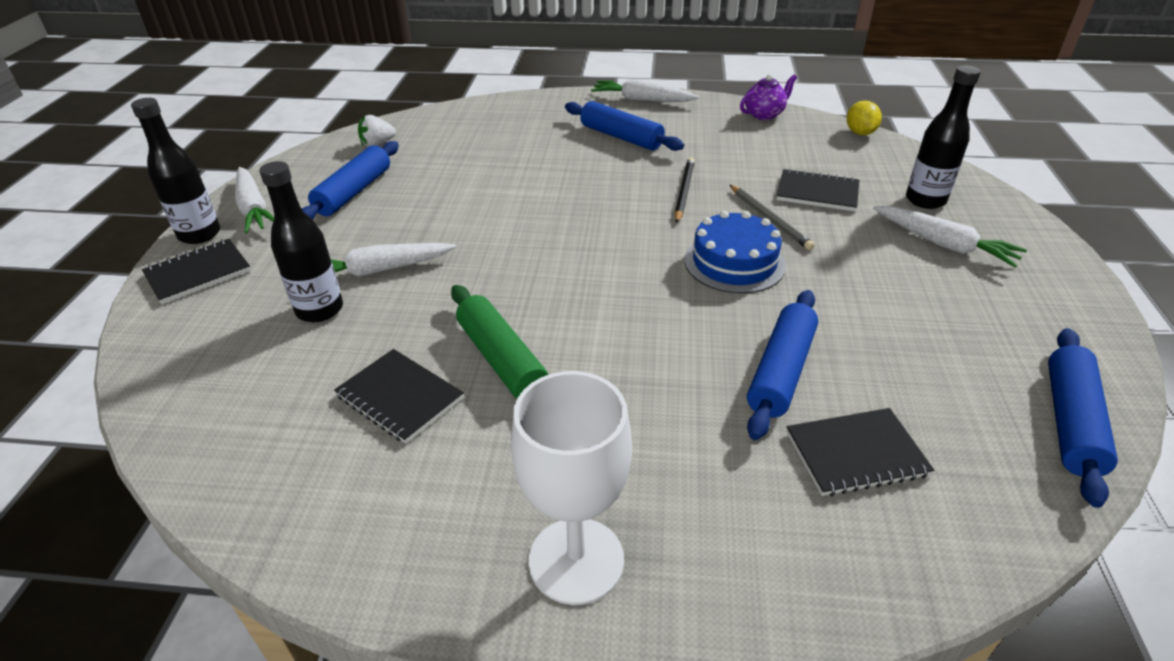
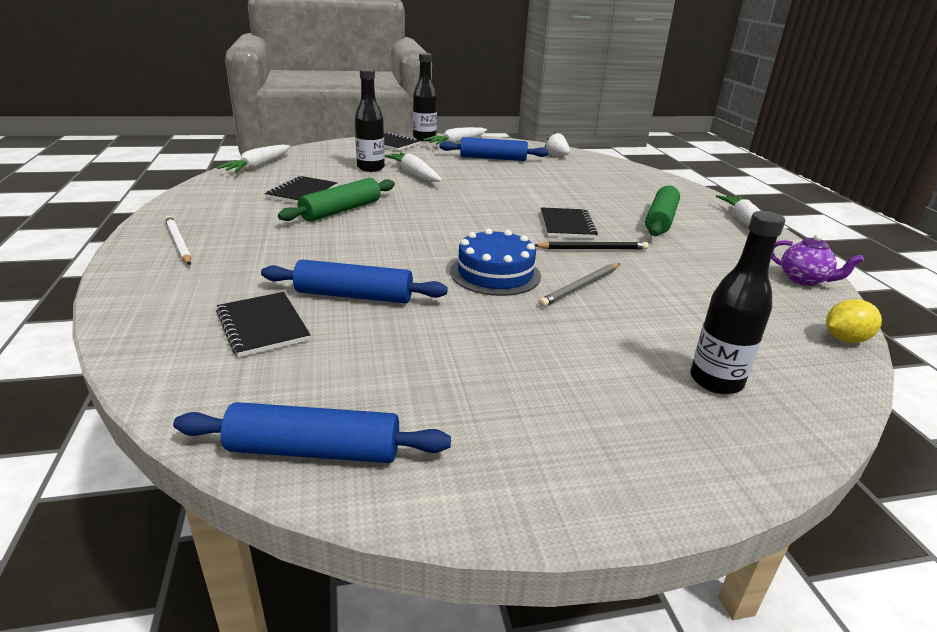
camera: 70 degrees right, 10 degrees down
(576, 560) = (178, 242): white goblet -> white pencil
(621, 137) = (660, 220): blue rolling pin -> green rolling pin
(817, 193) = (658, 311): black notebook -> black notebook (567, 225)
(943, 244) = (618, 389): white carrot -> white carrot (258, 166)

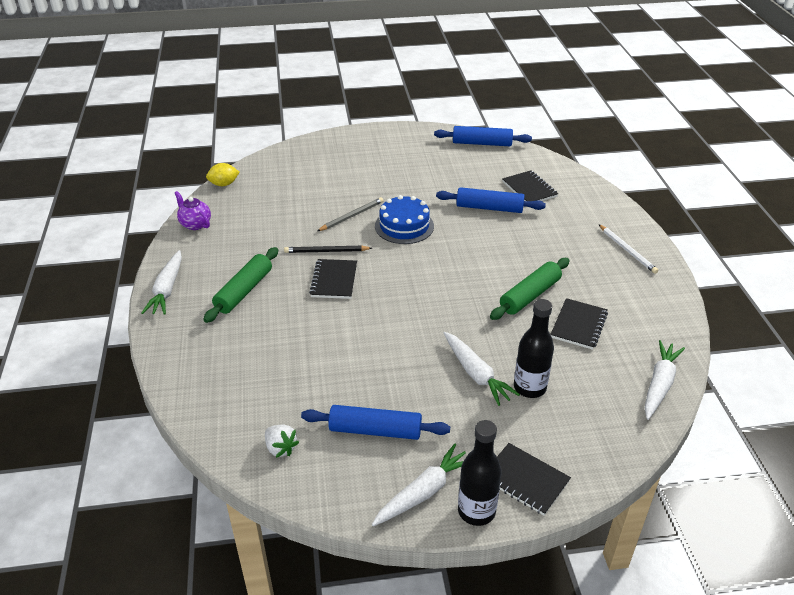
camera: 175 degrees left, 10 degrees up
(716, 381) = (313, 165): black bottle -> none

